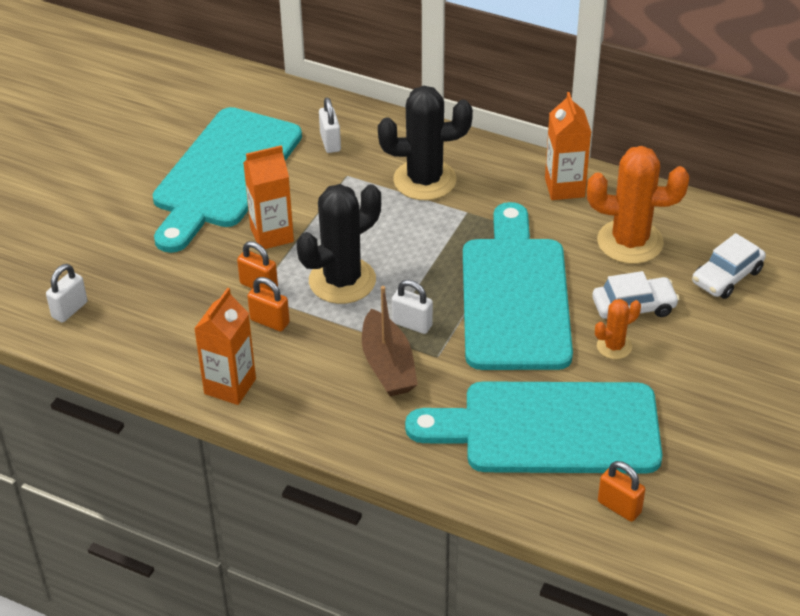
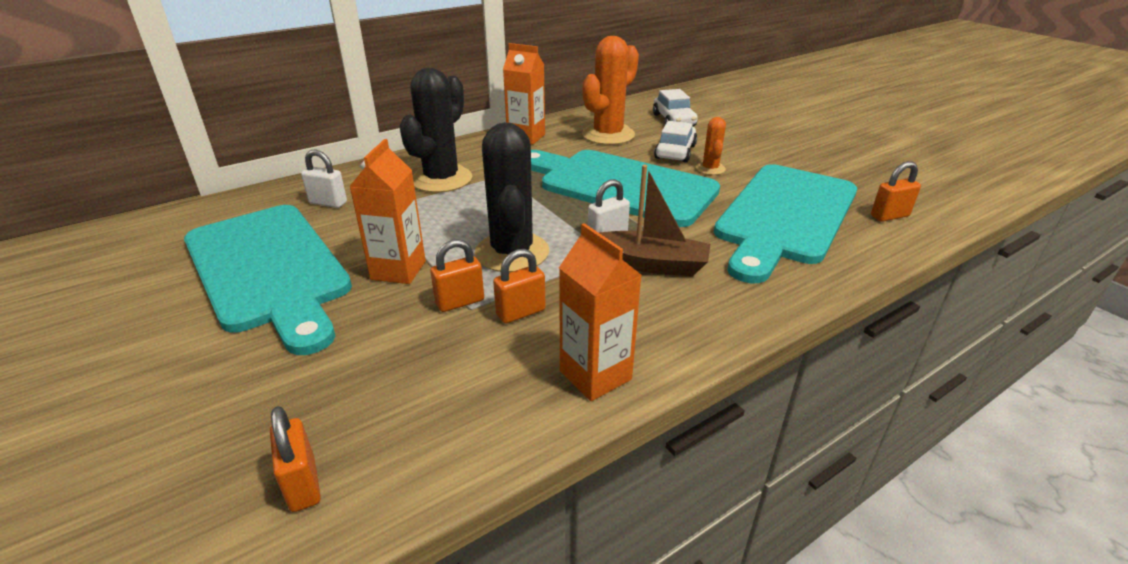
camera: 60 degrees left, 10 degrees down
(69, 310) = (303, 484): white padlock -> orange padlock

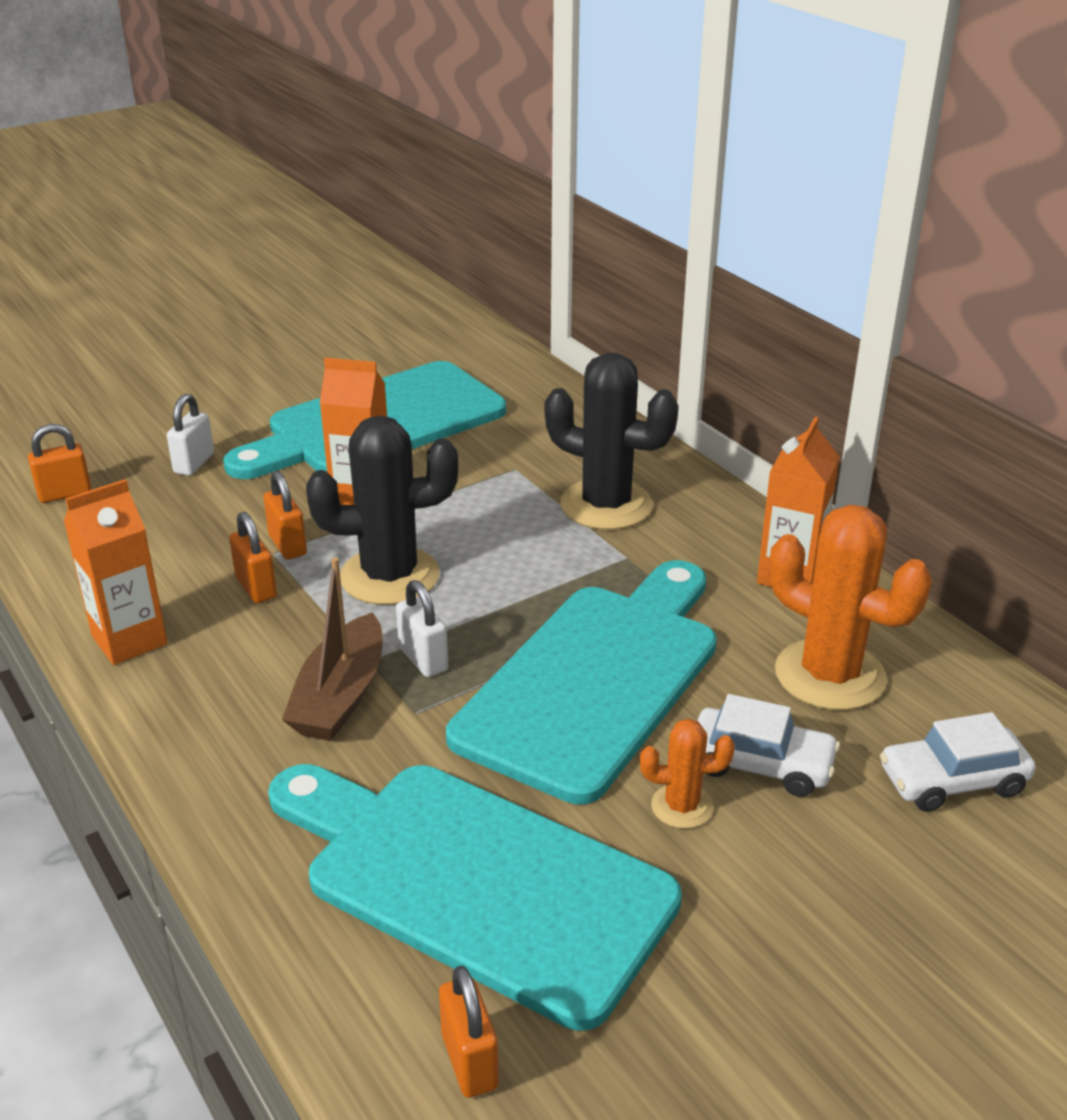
camera: 90 degrees right, 0 degrees up
(328, 203) = (530, 431): white padlock -> white padlock (194, 463)

